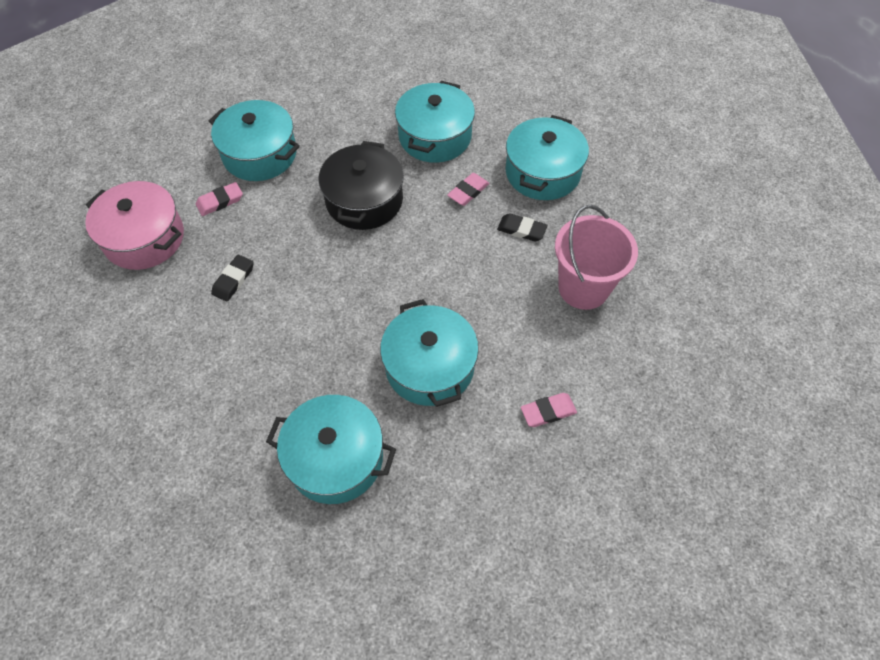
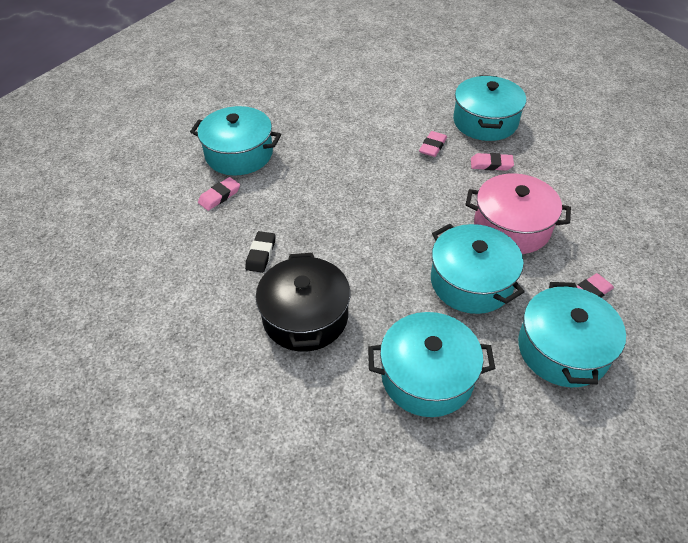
camera: 15 degrees left, 10 degrees down
(144, 238) = (160, 239): pink pot -> pink pot (511, 227)
(364, 200) = (348, 170): black pot -> black pot (305, 317)
(435, 136) = (384, 113): turquoise pot -> turquoise pot (562, 349)
(521, 230) = (491, 164): black eraser -> pink eraser
(583, 288) = (564, 195): pink bucket -> none

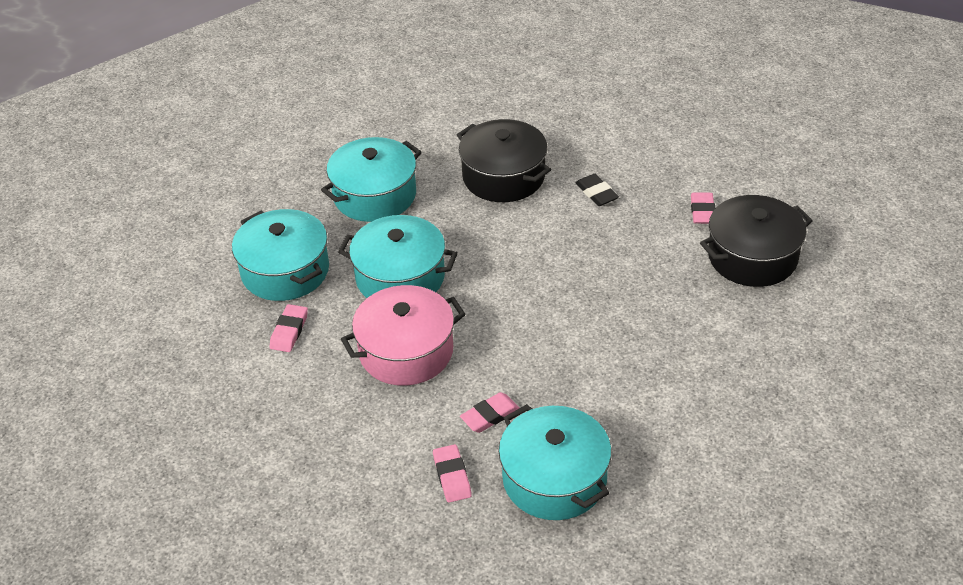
camera: 140 degrees right, 5 degrees down
(239, 154) = (752, 257): turquoise pot -> black pot
(432, 146) = (576, 397): pink eraser -> pink eraser (452, 476)

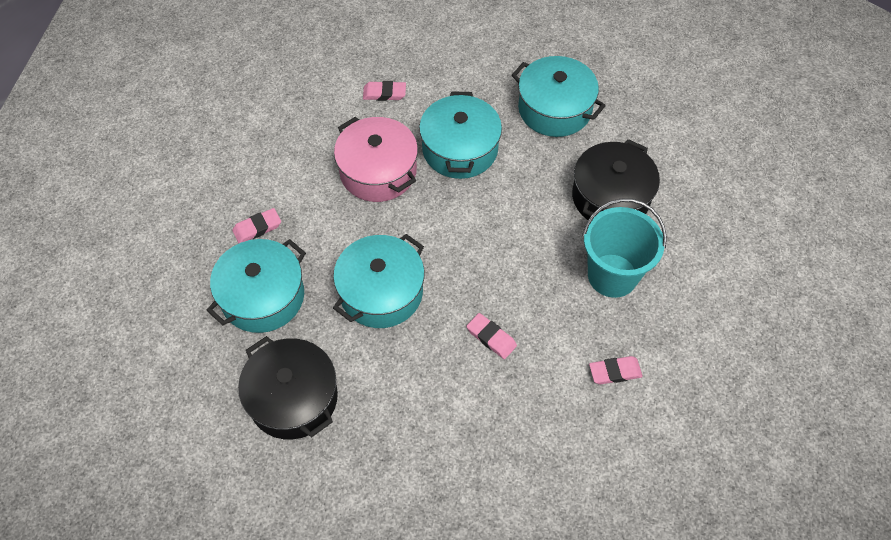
camera: 75 degrees right, 15 degrees up
(285, 271) = (448, 74): turquoise pot -> turquoise pot (381, 292)
(490, 415) = (320, 241): pink eraser -> pink eraser (491, 337)
(596, 193) = (612, 275): black eraser -> turquoise bucket
(752, 257) = (560, 424): black pot -> black pot (293, 398)

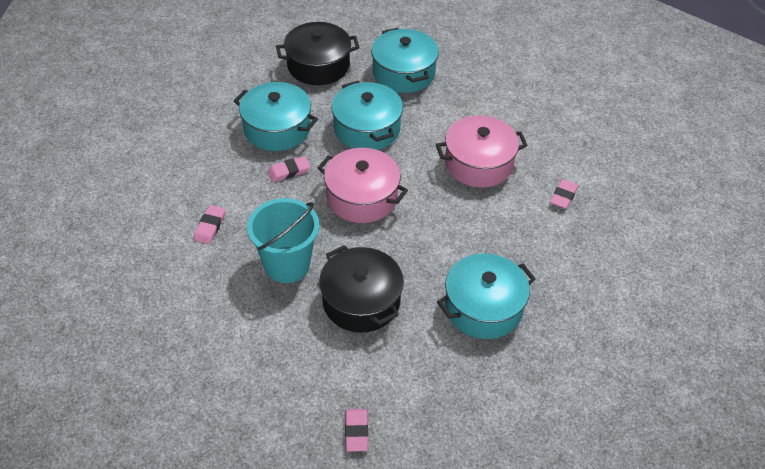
camera: 115 degrees right, 10 degrees down
(257, 228) = (464, 86): pink eraser -> pink eraser (356, 432)
(460, 149) = (473, 221): turquoise pot -> turquoise pot (277, 129)
(486, 251) = (362, 197): none -> pink pot

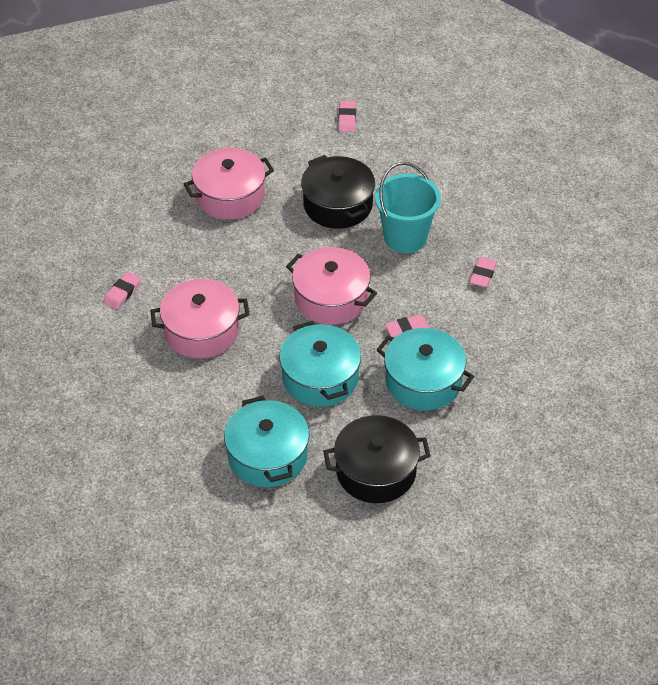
camera: 175 degrees left, 0 degrees up
(483, 308) = (230, 196): turquoise pot -> pink pot

